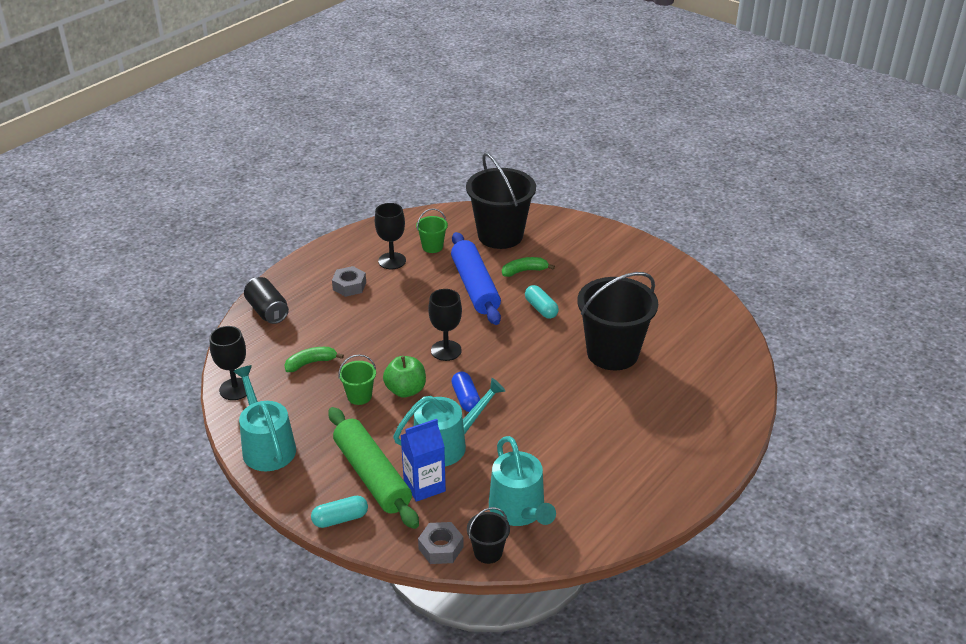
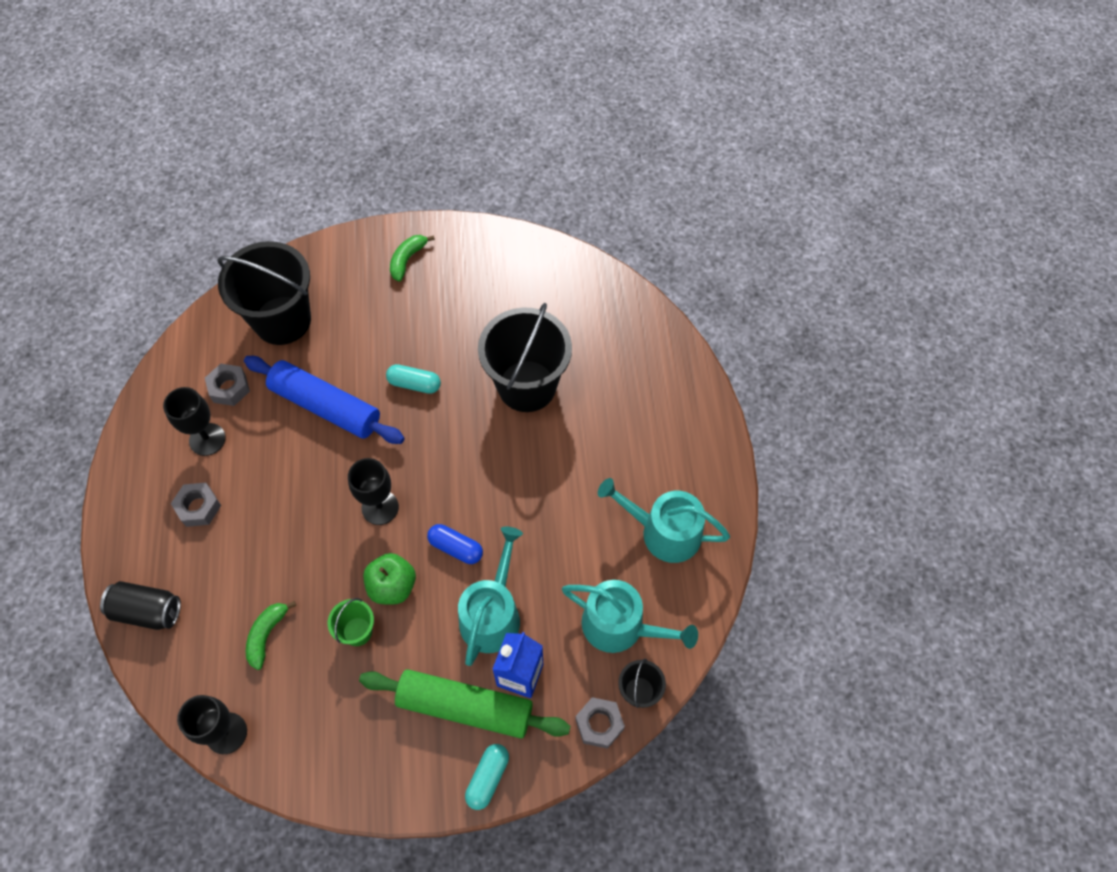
camera: 45 degrees left, 25 degrees up
(267, 446) = (334, 767): turquoise watering can -> turquoise watering can (664, 532)
(432, 247) = (229, 388): green bucket -> grey nut
(524, 271) = (352, 349): green banana -> green banana (407, 260)

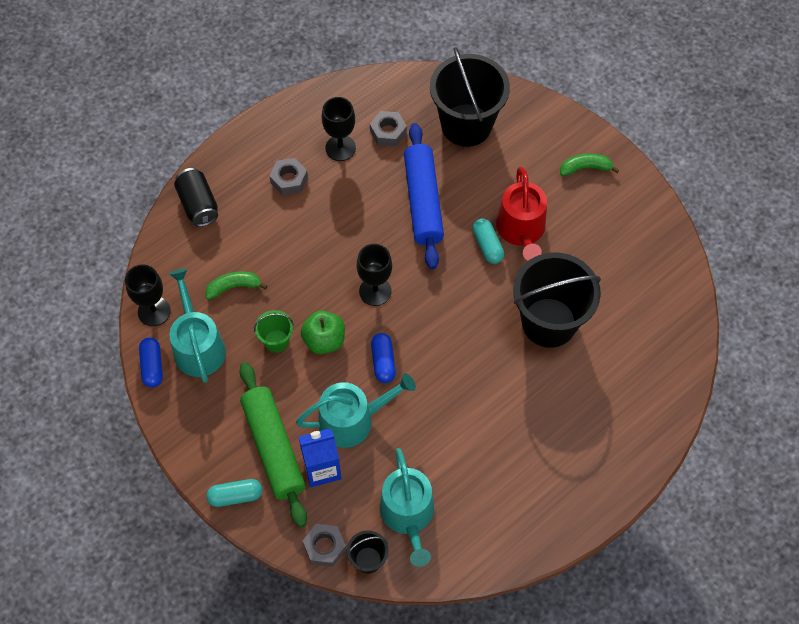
camera: 55 degrees right, 0 degrees up
(285, 774) = (152, 366): none -> blue capsule
(423, 347) = (521, 230): none -> red watering can
(664, 532) = (506, 499): turquoise watering can -> turquoise watering can (198, 346)

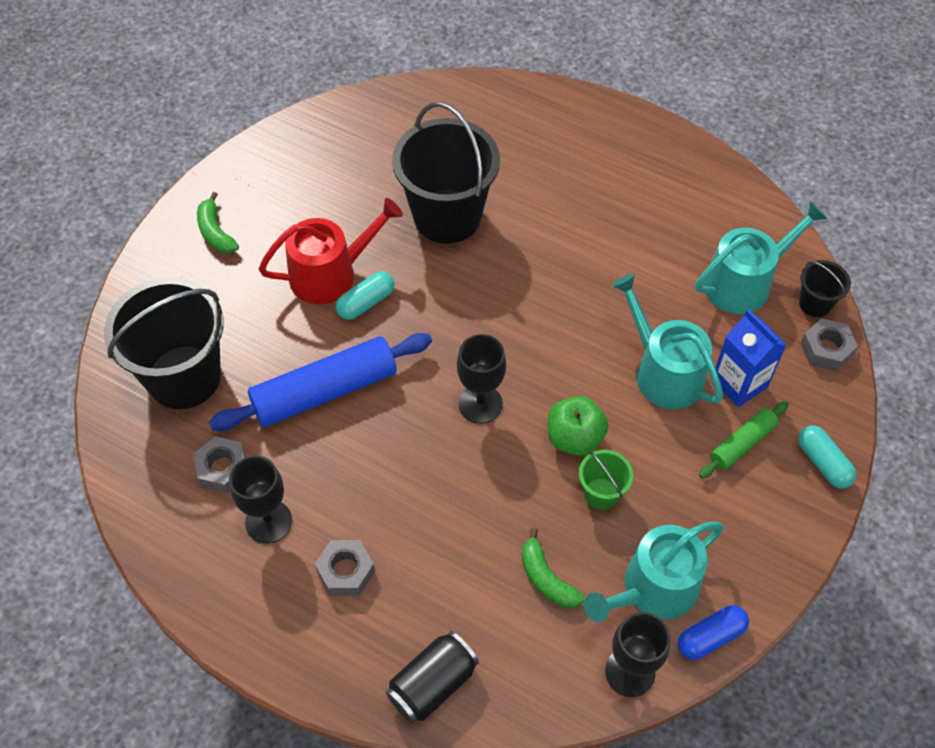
camera: 110 degrees left, 5 degrees down
(273, 448) = (742, 444): green rolling pin -> green rolling pin, size x0.53
(383, 362) = (573, 364): blue capsule -> none

